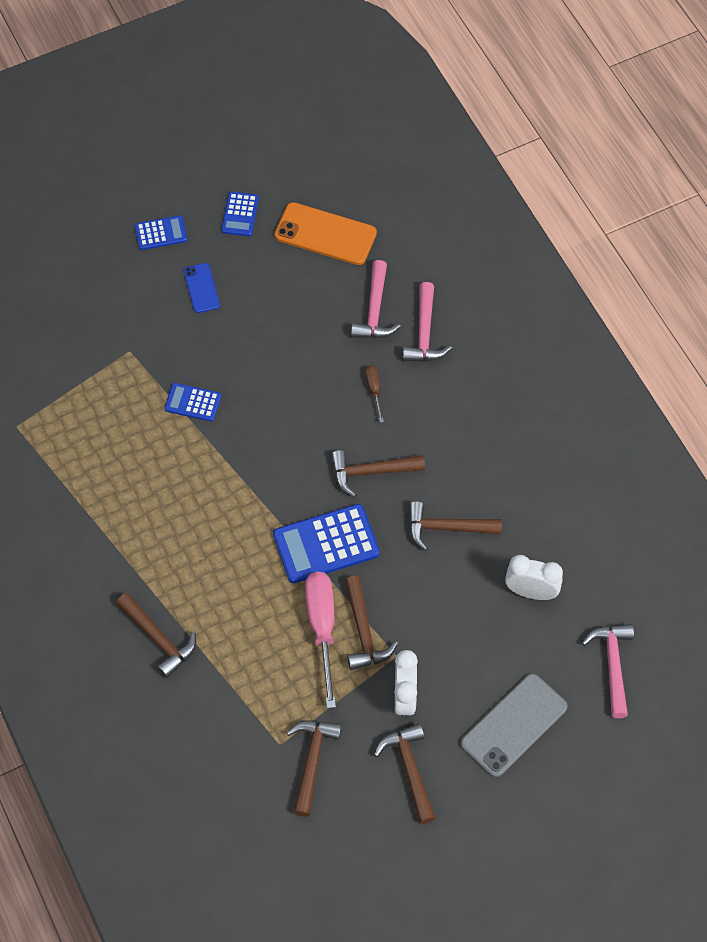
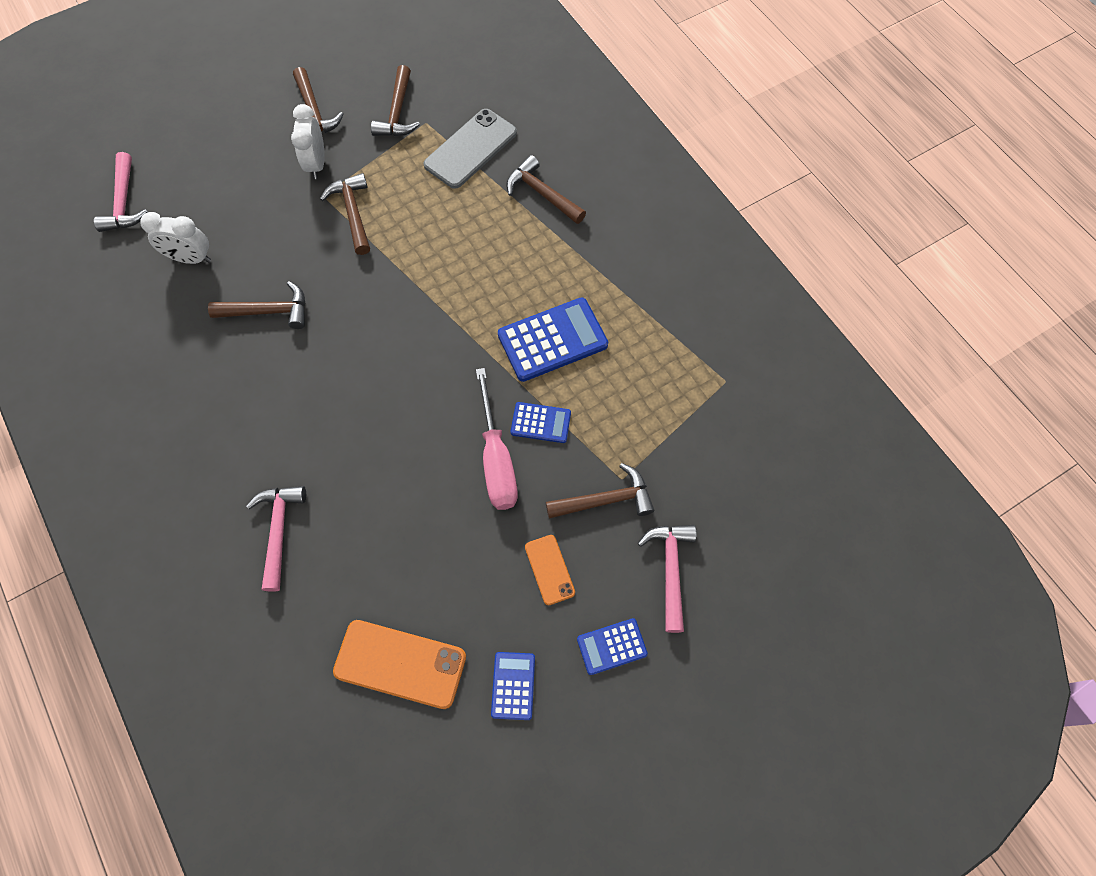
camera: 175 degrees right, 5 degrees up
(201, 288) = (549, 569): blue phone -> orange phone
(322, 629) = (391, 213): pink screwdriver -> pink screwdriver (496, 459)
(326, 544) = (390, 287): blue calculator -> blue calculator (552, 340)
(371, 472) = (344, 362): brown hammer -> brown hammer (605, 500)
(374, 390) = (340, 453): brown screwdriver -> none
(375, 310) = (337, 556): pink hammer -> pink hammer (670, 570)
(514, 725) = (221, 150): grey phone -> grey phone (470, 149)

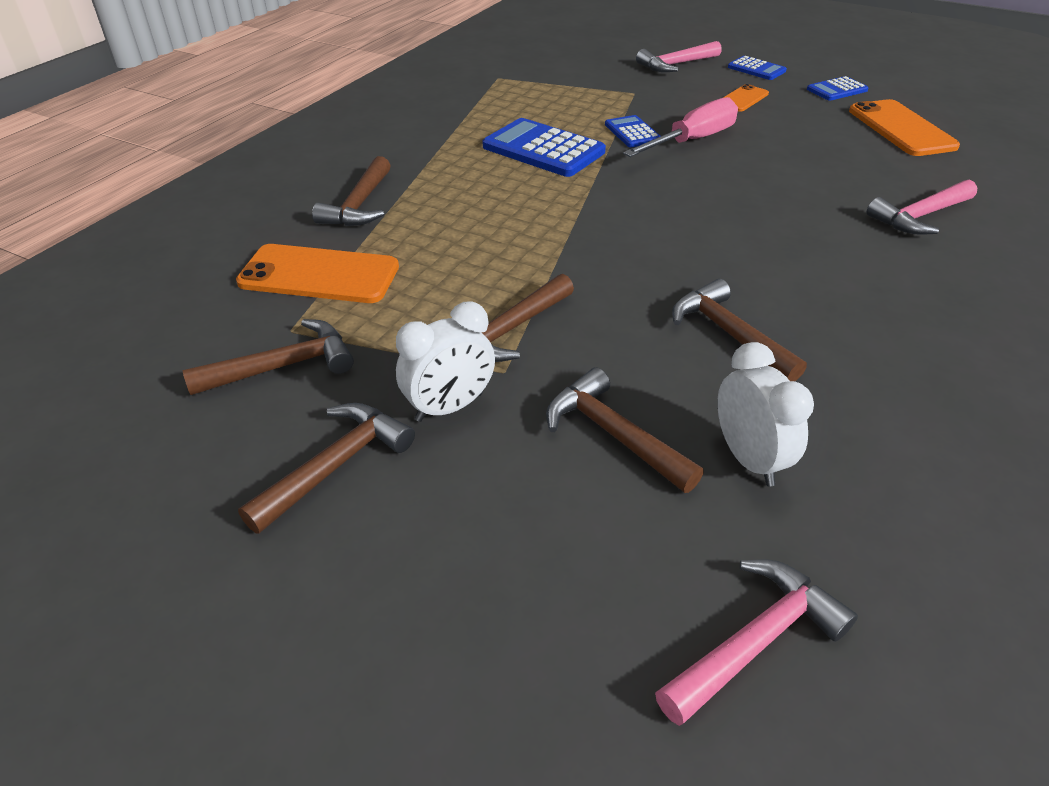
camera: 120 degrees left, 25 degrees down
(470, 149) = (319, 275): grey phone -> orange phone
(605, 500) = (659, 94): brown hammer -> brown hammer (613, 434)

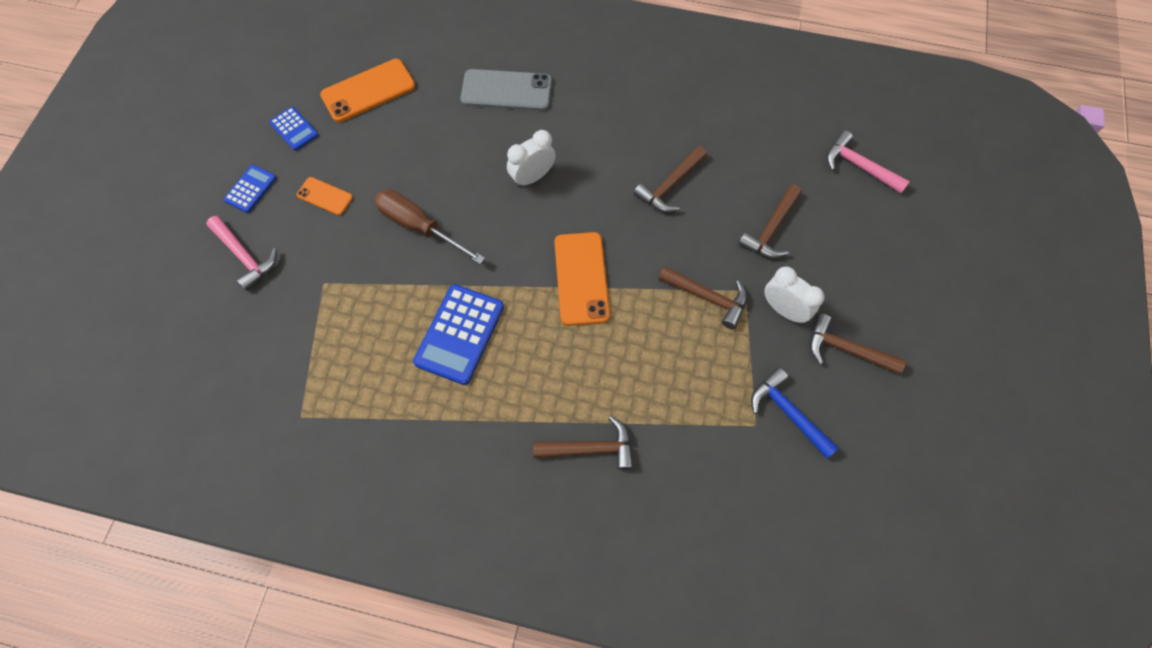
camera: 105 degrees left, 25 degrees up
(283, 366) = (788, 412): brown hammer -> blue hammer
(319, 275) = (692, 435): orange phone -> orange phone (581, 278)
(632, 132) = (412, 272): blue calculator -> none
(692, 141) = (419, 227): pink screwdriver -> brown screwdriver
(749, 459) = (763, 172): white clock -> white clock (532, 177)
(920, 216) = (506, 90): pink hammer -> grey phone

